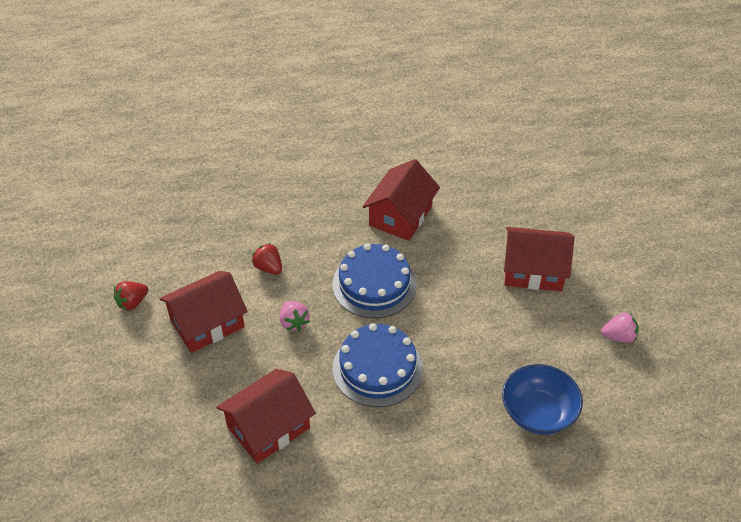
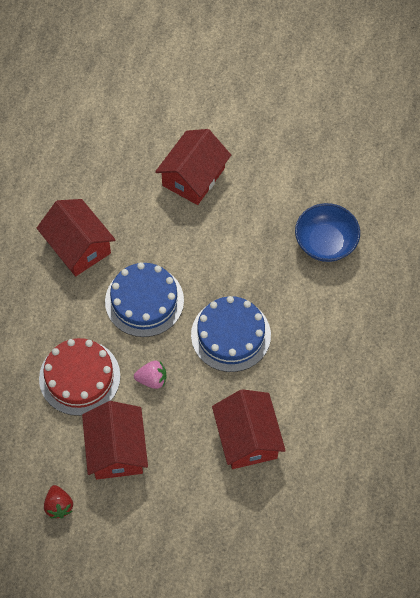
camera: 65 degrees left, 15 degrees up
(268, 268) = (79, 377): red strawberry -> red cake
(619, 336) = (287, 153): pink strawberry -> none

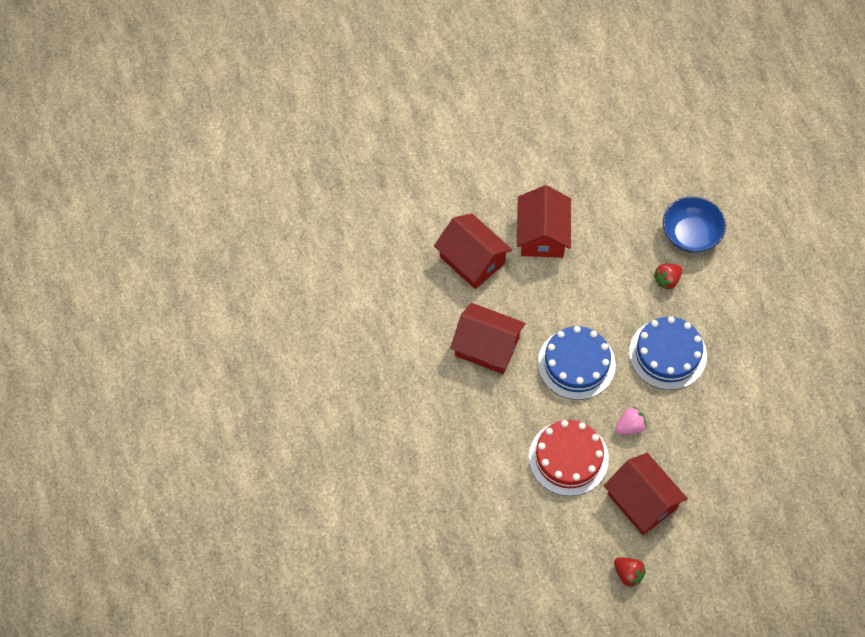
camera: 30 degrees left, 0 degrees up
(247, 438) = (740, 432): red house -> red house (472, 260)
(276, 271) = (667, 280): none -> red strawberry

